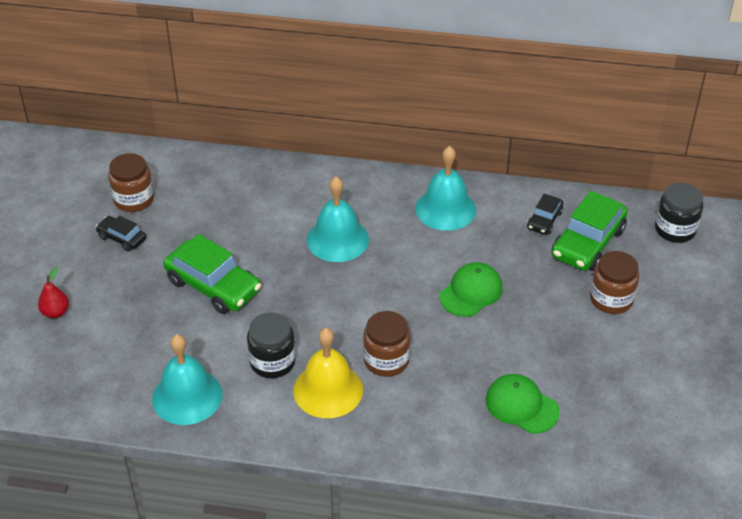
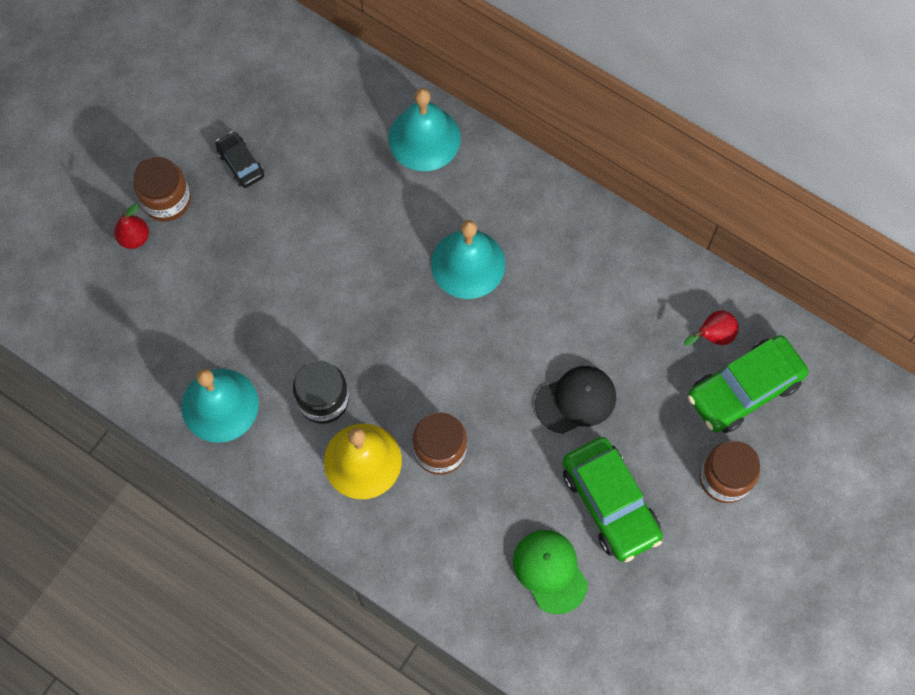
camera: 25 degrees right, 25 degrees up
(134, 199) = (275, 113): brown jar -> brown jar (166, 200)
(213, 286) = (307, 271): green car -> green car (610, 503)
(445, 209) = (609, 271): turquoise bell -> turquoise bell (424, 138)
(471, 292) = (576, 400): green cap -> black cap
(544, 220) = (712, 336): black car -> red pear
(675, 229) = (856, 414): black jar -> none

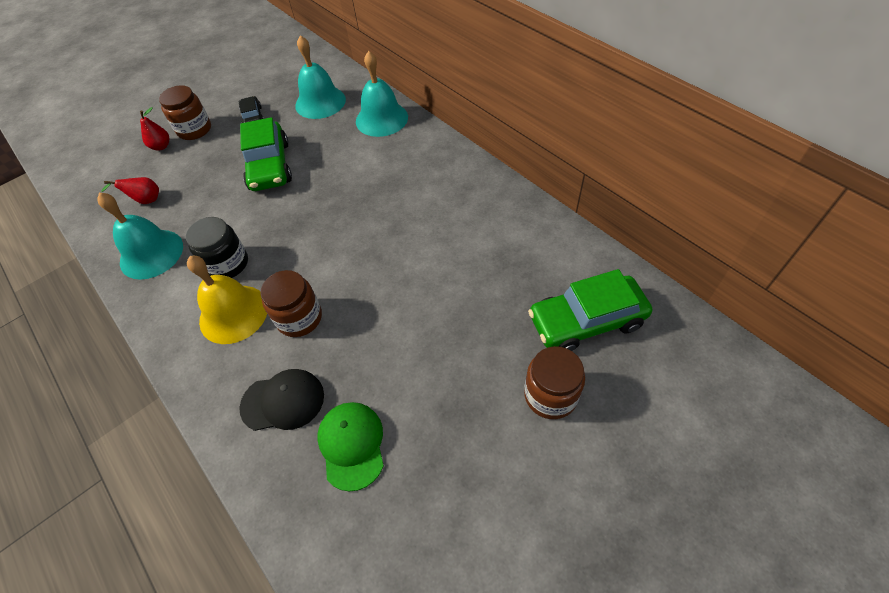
camera: 20 degrees right, 15 degrees down
(468, 264) = (380, 194): turquoise bell -> turquoise bell (320, 102)
(576, 400) = (430, 301): black cap -> black cap (283, 401)
(610, 503) = (431, 394): green car -> green car (270, 166)
(712, 336) = (566, 274): red pear -> red pear (146, 200)

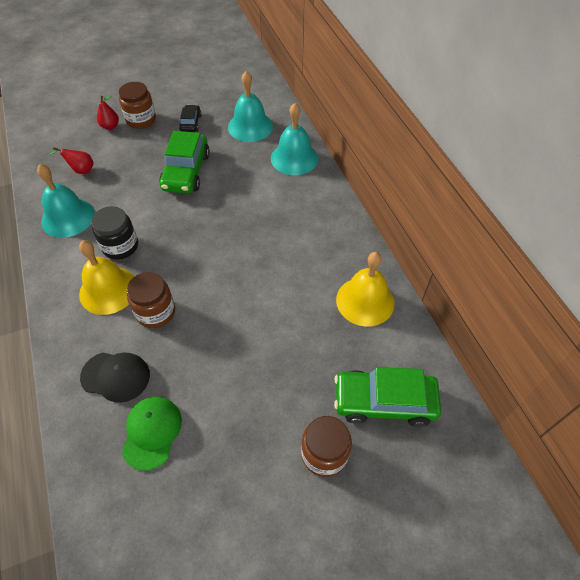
camera: 15 degrees right, 0 degrees up
(520, 231) = (365, 301): none -> yellow bell

